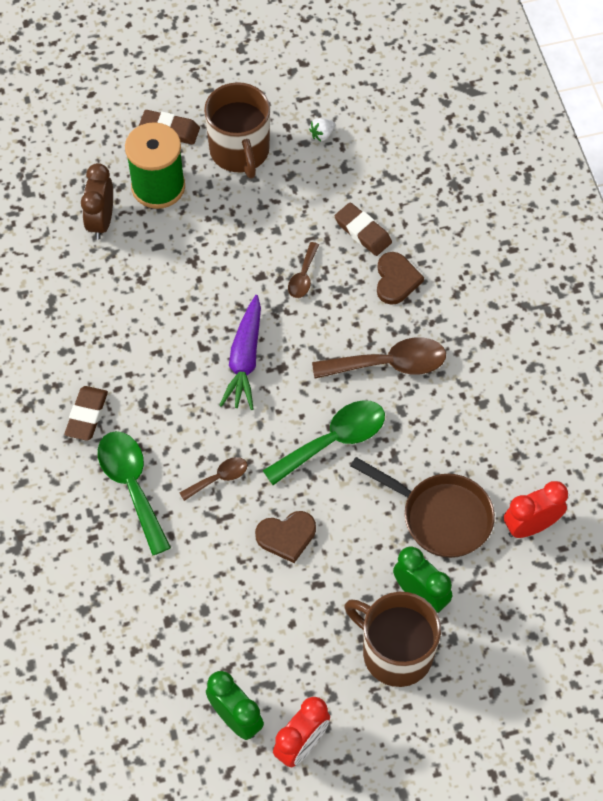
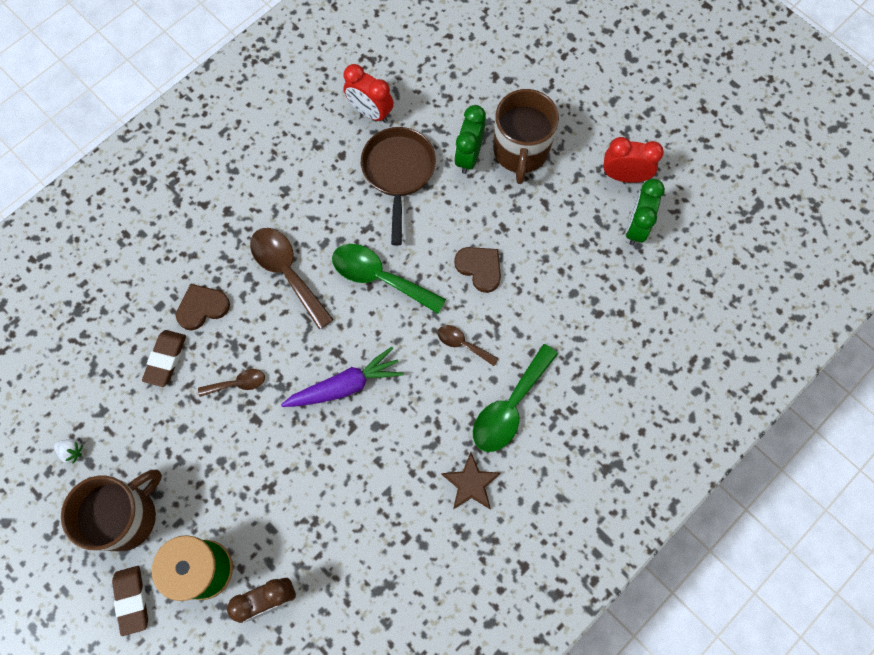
camera: 120 degrees left, 10 degrees up
(87, 415) = (471, 483): brown eraser -> brown star

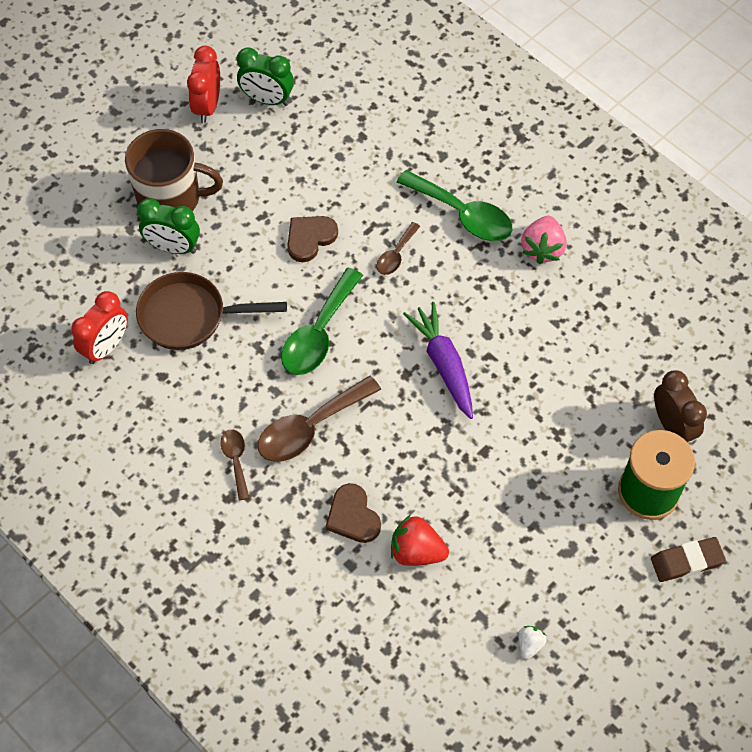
camera: 90 degrees left, 10 degrees down
(127, 516) = (599, 576): brown mug -> none
(166, 359) = (416, 551): brown eraser -> red strawberry
(238, 383) = (444, 472): brown spoon -> brown spoon (236, 460)
(471, 483) = (542, 249): brown star -> pink strawberry

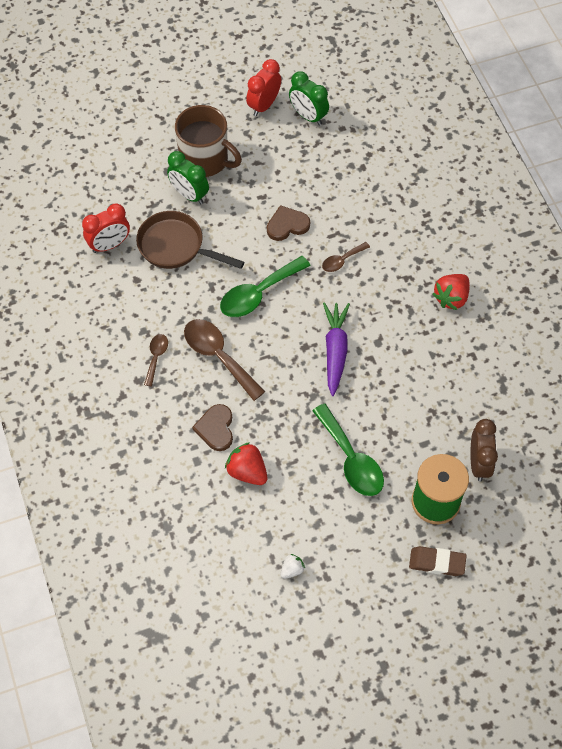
camera: 25 degrees right, 0 degrees up
(310, 427) = (218, 356): brown spoon -> brown spoon turned 60 degrees clockwise
(462, 214) = (405, 250): green spoon -> green spoon (351, 459)
(542, 249) = (451, 298): pink strawberry -> red strawberry

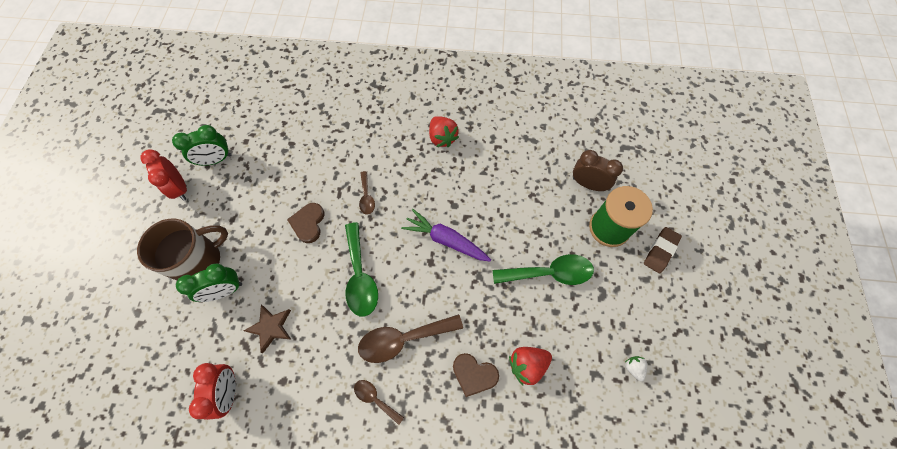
camera: 65 degrees left, 5 degrees up
(176, 246) = (271, 327): brown pan -> brown star

